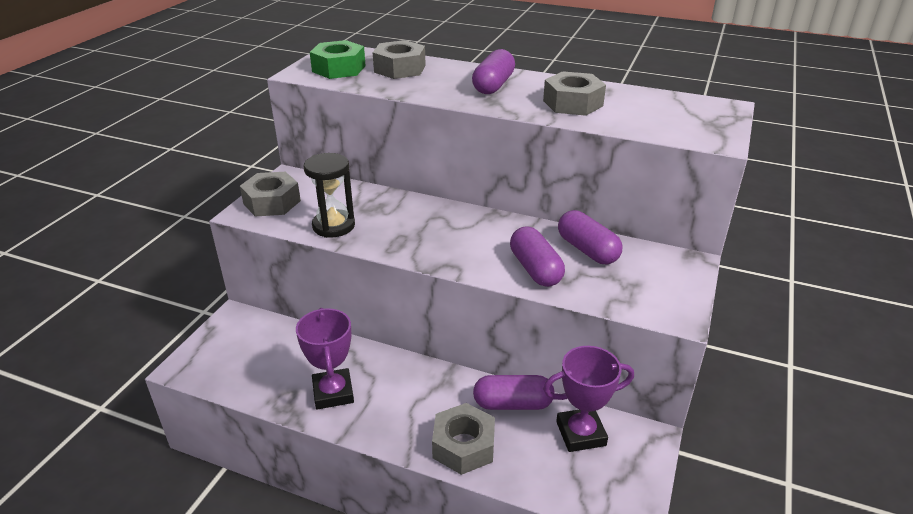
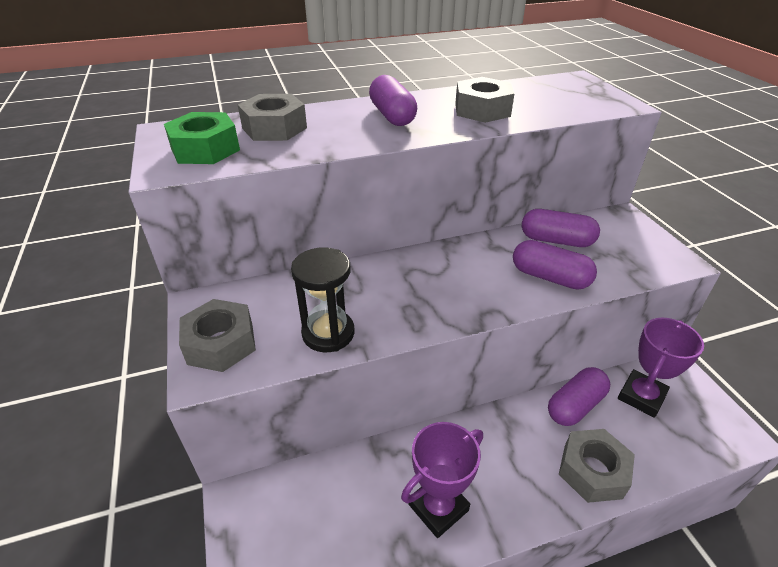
camera: 40 degrees left, 5 degrees up
(333, 393) = (438, 507): purple trophy -> purple trophy turned 75 degrees counterclockwise

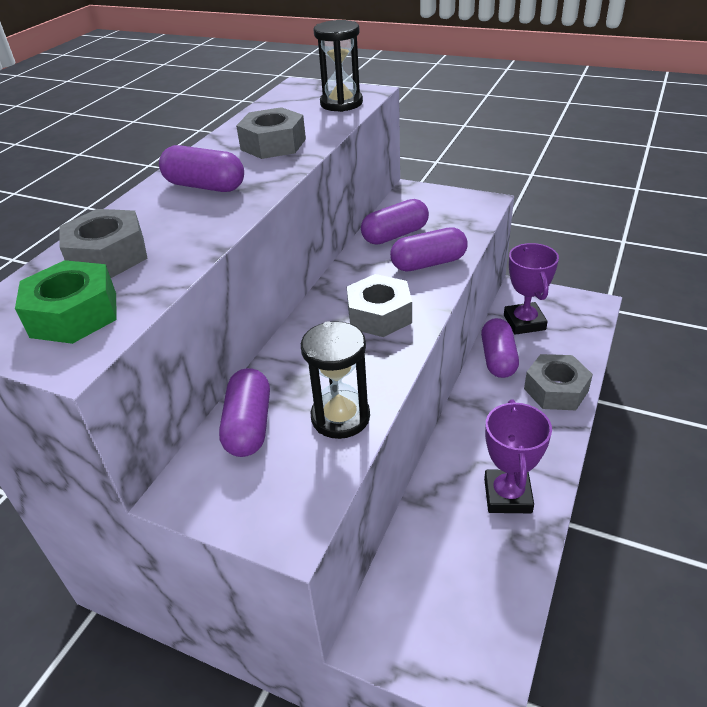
camera: 45 degrees left, 0 degrees up
(221, 343) = (264, 499): grey nut -> grey nut (379, 315)
(278, 295) = (249, 426): none -> purple capsule
(585, 104) = (341, 103): none -> black hourglass

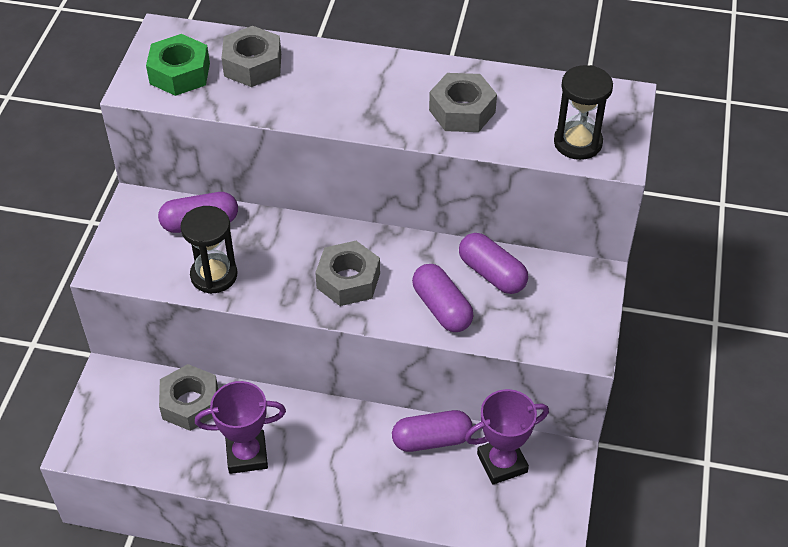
camera: 75 degrees right, 10 degrees up
(205, 186) = (369, 87): purple capsule -> none
(556, 390) = (391, 493): grey nut -> grey nut (190, 403)

